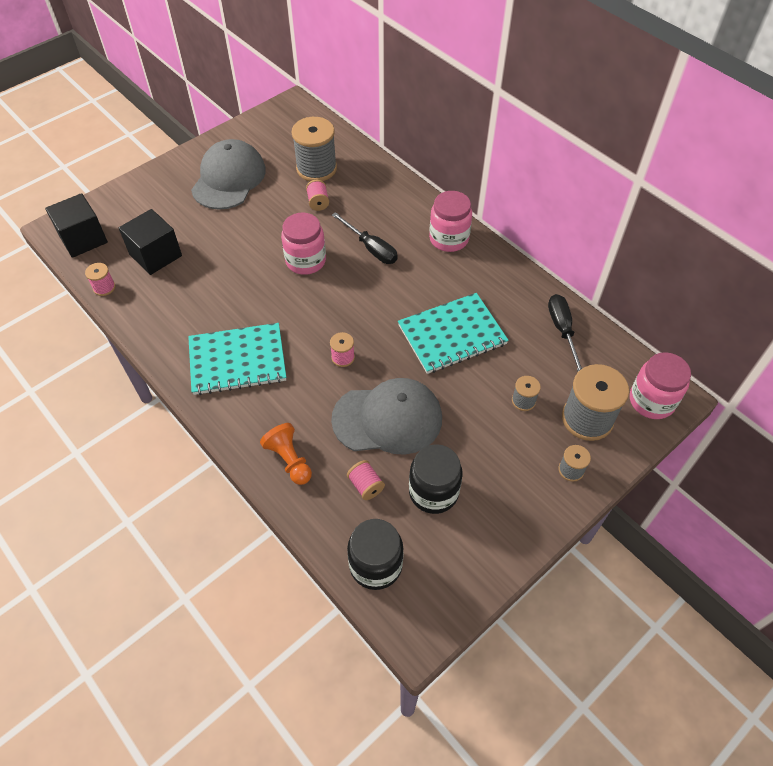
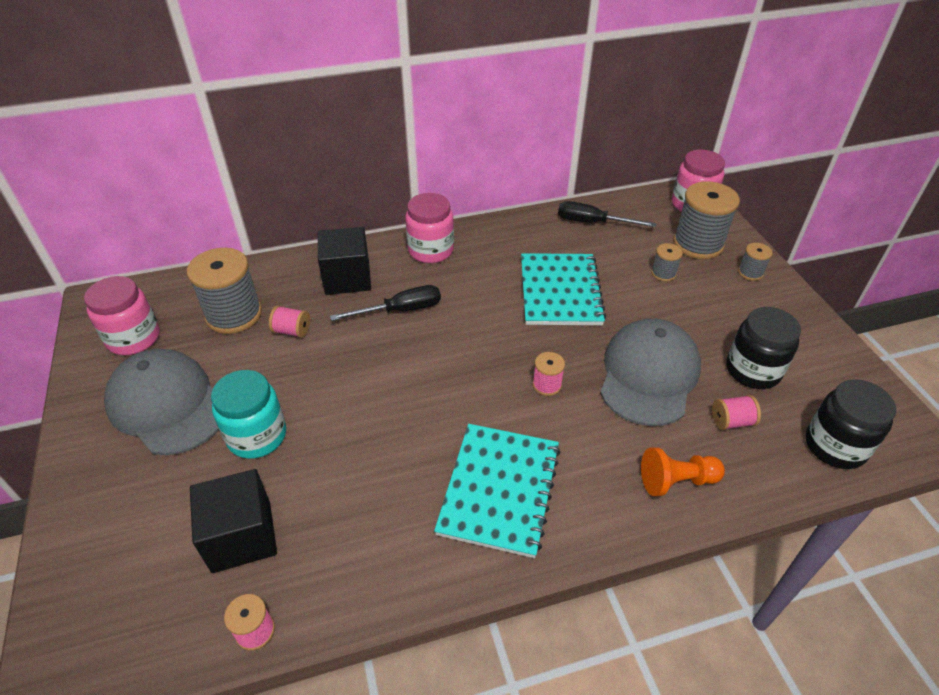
camera: 65 degrees left, 10 degrees down
(83, 239) = (118, 638): black cube -> black cube (347, 278)
(225, 228) = (257, 436): none -> turquoise jar
(305, 261) = (378, 371): pink jar -> pink jar (134, 338)

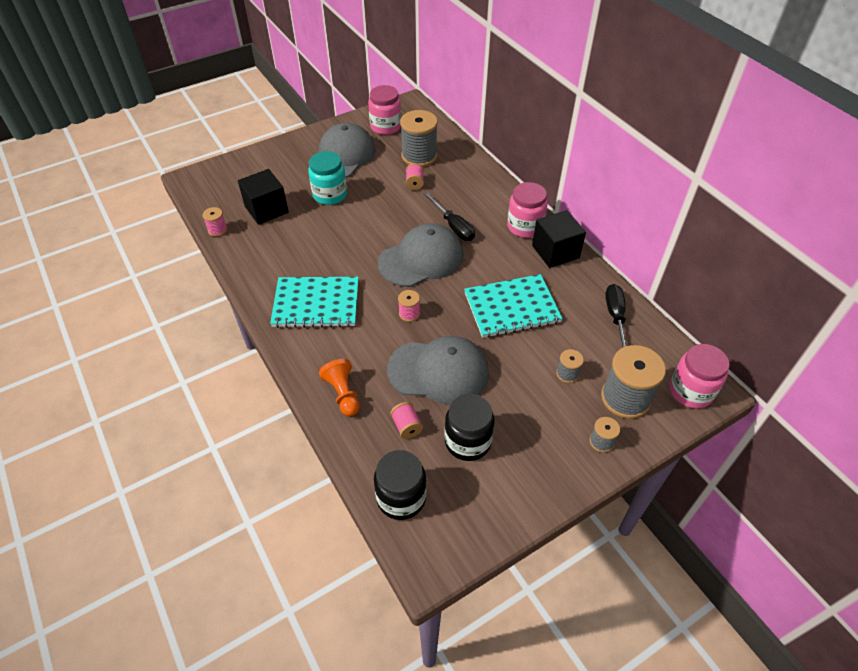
camera: 75 degrees right, 5 degrees up
(347, 278) = (474, 193): black cube -> black cube (555, 252)
(450, 353) = (421, 259): none -> grey cap

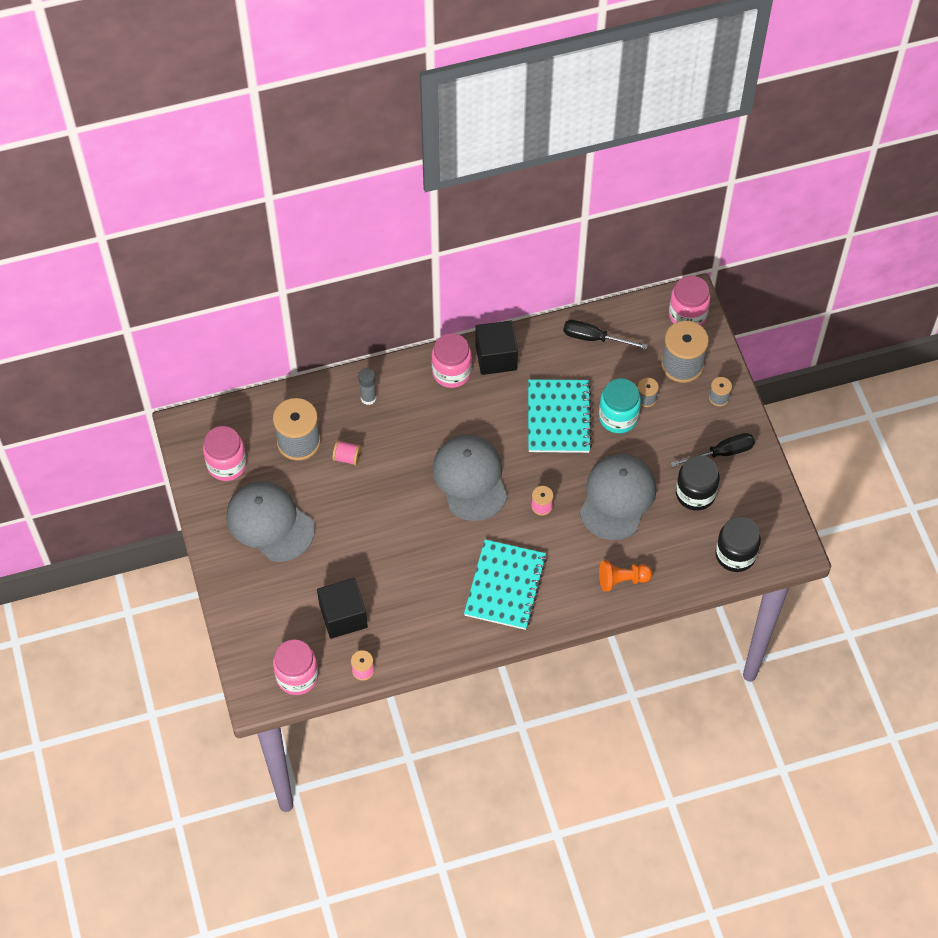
camera: 75 degrees left, 10 degrees up
(208, 195) = (297, 676): none -> pink jar
(330, 195) = (338, 547): turquoise jar -> turquoise jar (618, 417)
(407, 426) = (669, 536): pink spool -> none
(453, 226) = (430, 437): black screwdriver -> black screwdriver (722, 453)
(475, 184) = (368, 398): none -> grey glue stick

